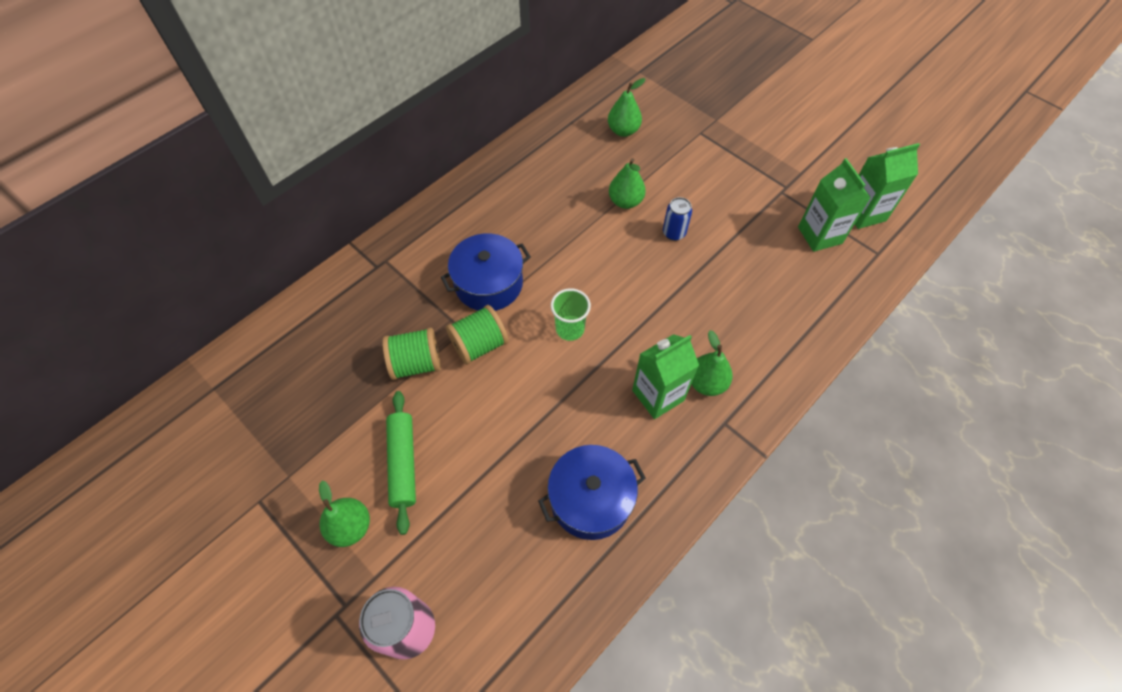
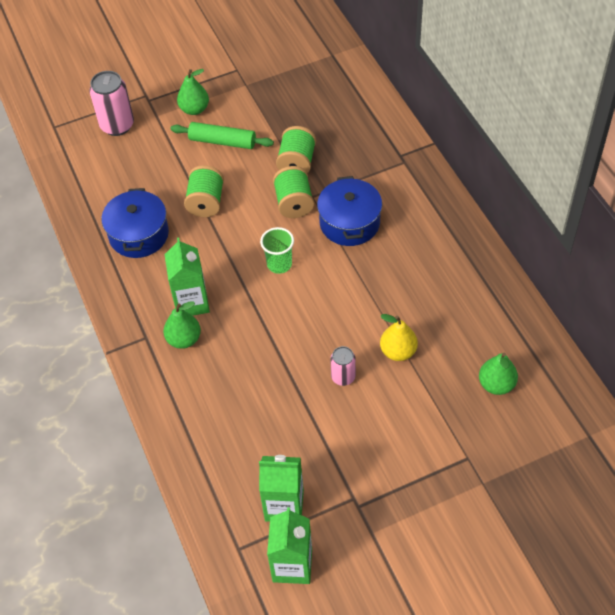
camera: 115 degrees right, 5 degrees down
(511, 440) = (206, 202): none -> green spool
(625, 201) = (398, 351): green pear -> yellow pear
(674, 233) = (343, 377): blue can -> pink can

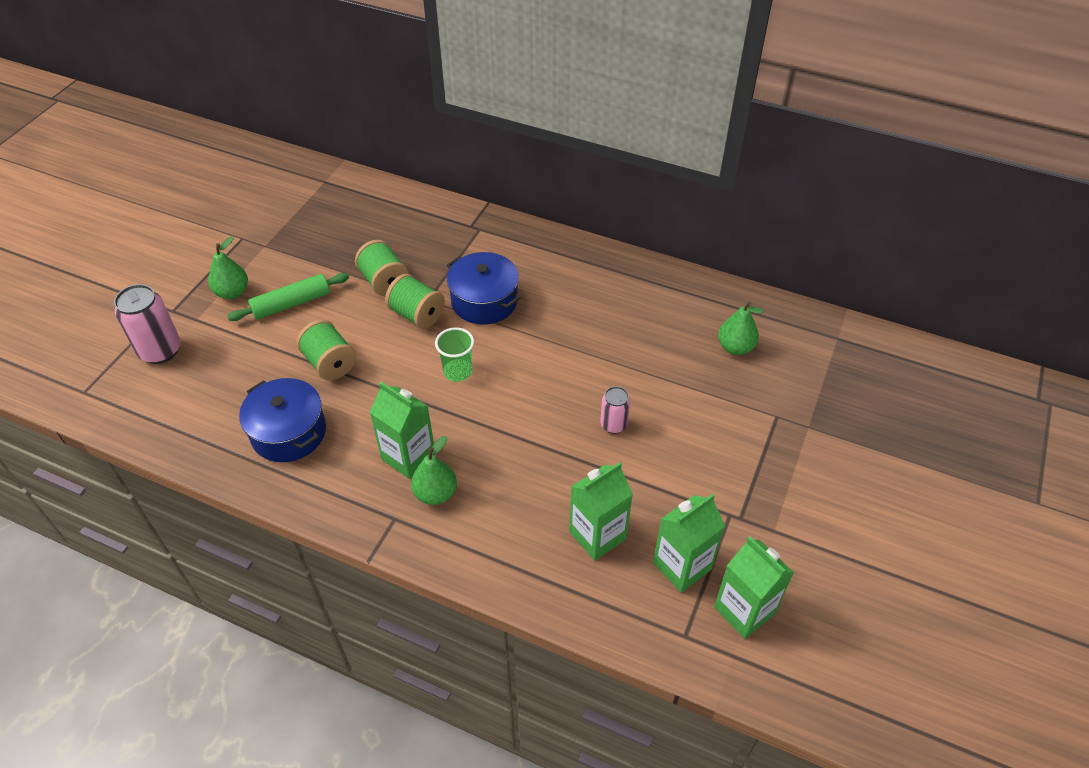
camera: 45 degrees left, 5 degrees down
(253, 443) = (597, 535): none -> green carton
(398, 351) = (635, 374): yellow pear -> none

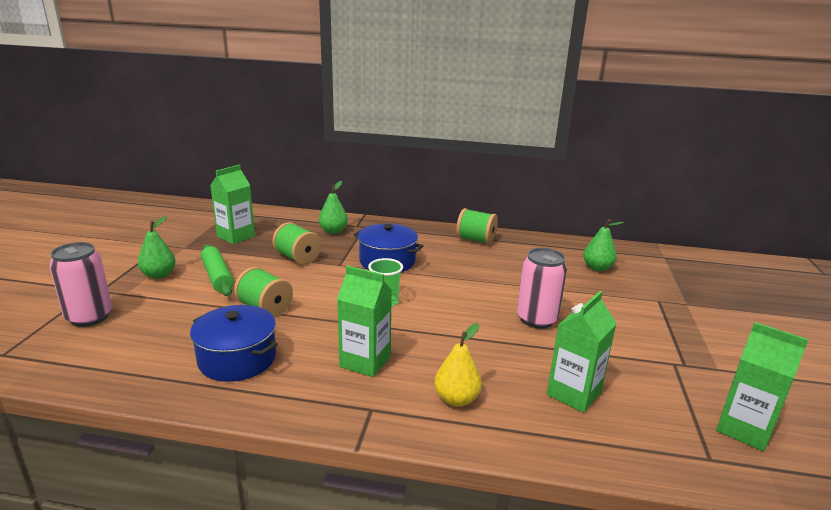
camera: 15 degrees left, 25 degrees down
(291, 303) = (217, 277): green rolling pin -> green rolling pin turned 75 degrees counterclockwise
(417, 315) = (334, 273): green spool -> green spool (475, 240)
(435, 493) = (404, 384): green pear -> green pear (333, 231)
(478, 521) = (456, 399): none -> yellow pear
(613, 424) = (536, 319): pink can -> pink can, size x1.70
(682, 566) = (664, 405): green carton -> green carton (236, 236)

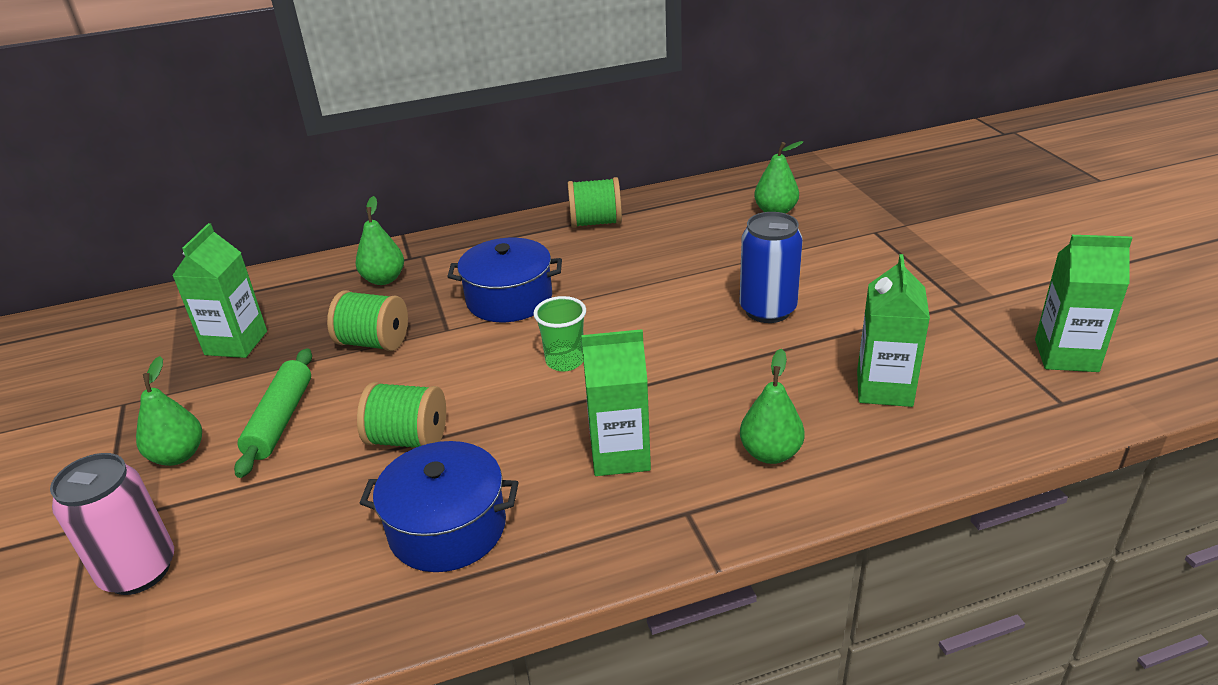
camera: 25 degrees left, 10 degrees up
(217, 277) = (280, 420): green rolling pin -> green rolling pin turned 60 degrees clockwise
(456, 399) = (770, 453): yellow pear -> green pear
(536, 319) = (767, 310): pink can -> blue can

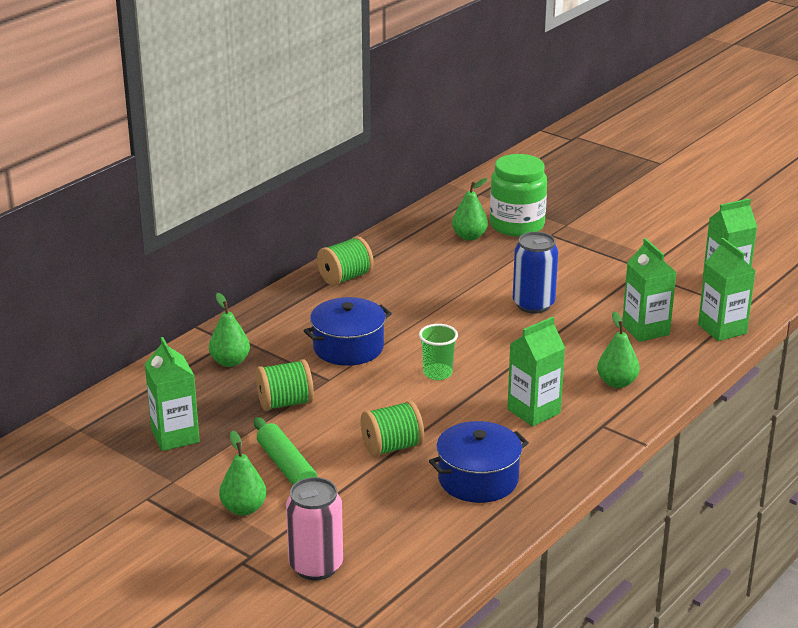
camera: 35 degrees left, 5 degrees down
(844, 212) = (517, 225): none -> green jar
(1002, 424) = (722, 329): none -> green carton

